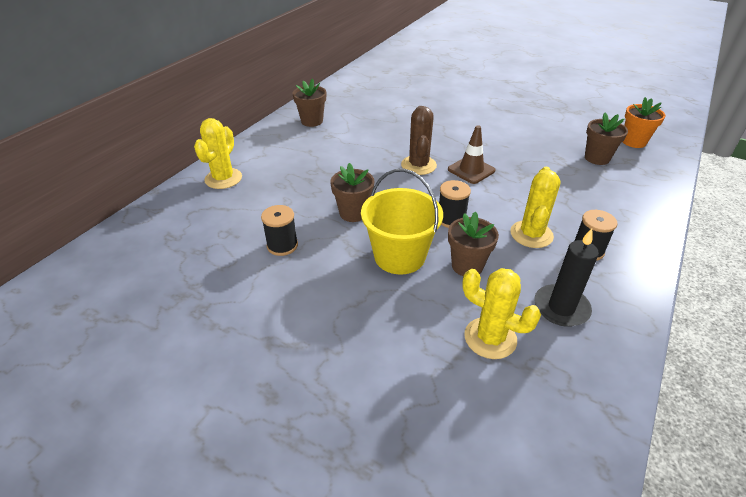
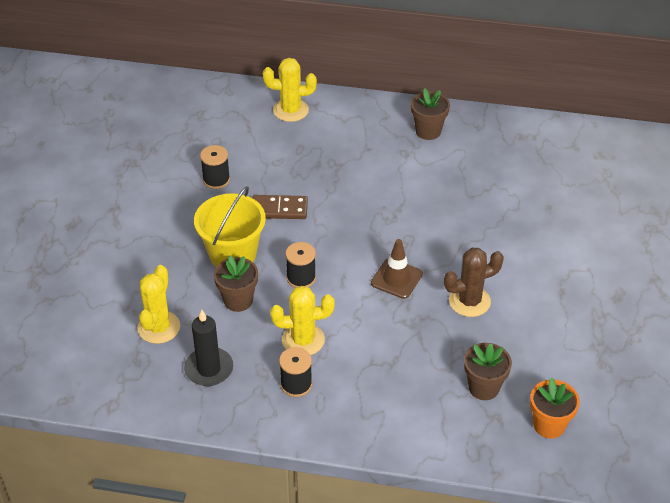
camera: 70 degrees right, 5 degrees up
(353, 213) = (279, 209): brown flower pot -> brown domino
(418, 165) = (384, 235): brown cactus -> brown cactus (469, 301)

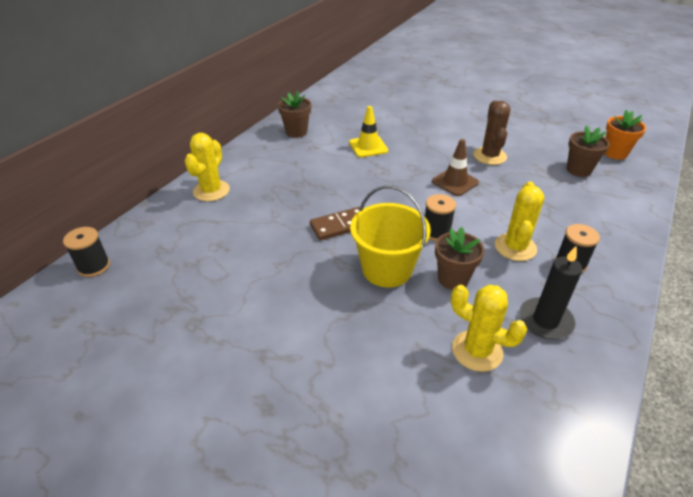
camera: 70 degrees left, 5 degrees down
(216, 180) = (272, 258): black spool -> black spool (94, 266)
(279, 209) = (340, 226): brown domino -> brown domino turned 45 degrees clockwise
(430, 195) = (368, 147): none -> yellow traffic cone

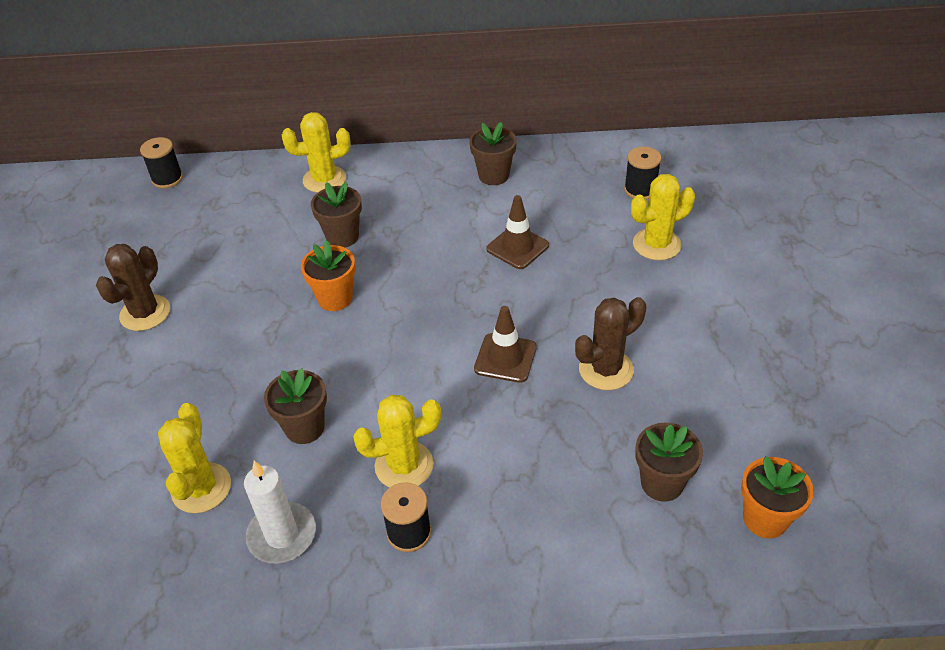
camera: 60 degrees right, 5 degrees up
(251, 329) = (145, 313): none -> brown cactus
(282, 203) = (342, 237): none -> brown flower pot
(340, 226) = (335, 298): brown domino -> orange flower pot
(368, 147) = (517, 247): yellow traffic cone -> brown traffic cone
(387, 269) = (286, 367): yellow bucket -> none
(411, 110) = (656, 244): none -> yellow cactus
(436, 232) = (382, 381): black spool -> black spool (640, 190)
(545, 321) = (282, 535): black candle -> white candle

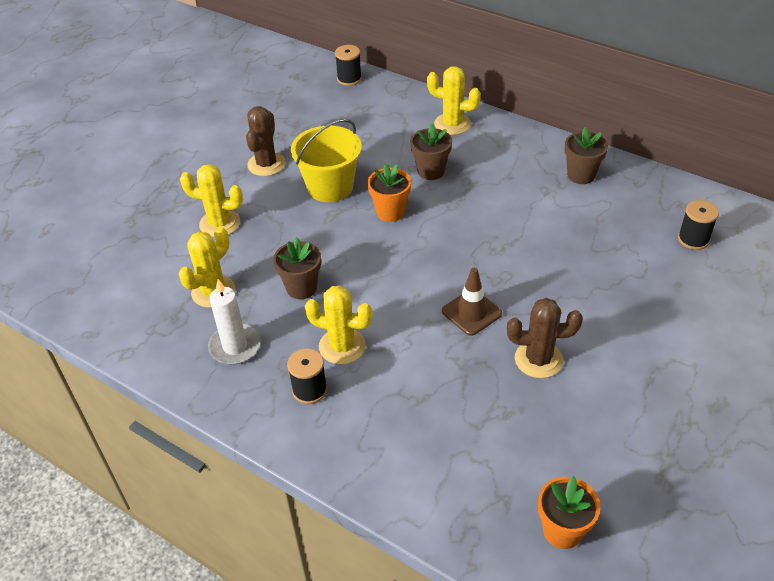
camera: 35 degrees right, 0 degrees up
(145, 313) = (266, 164): brown cactus -> brown cactus turned 45 degrees counterclockwise
(244, 303) = (330, 187): none -> yellow bucket
(517, 247) = (551, 238): brown traffic cone -> none
(656, 244) = (667, 288): yellow cactus -> yellow cactus (220, 223)
(662, 483) = (507, 460): brown flower pot -> none

